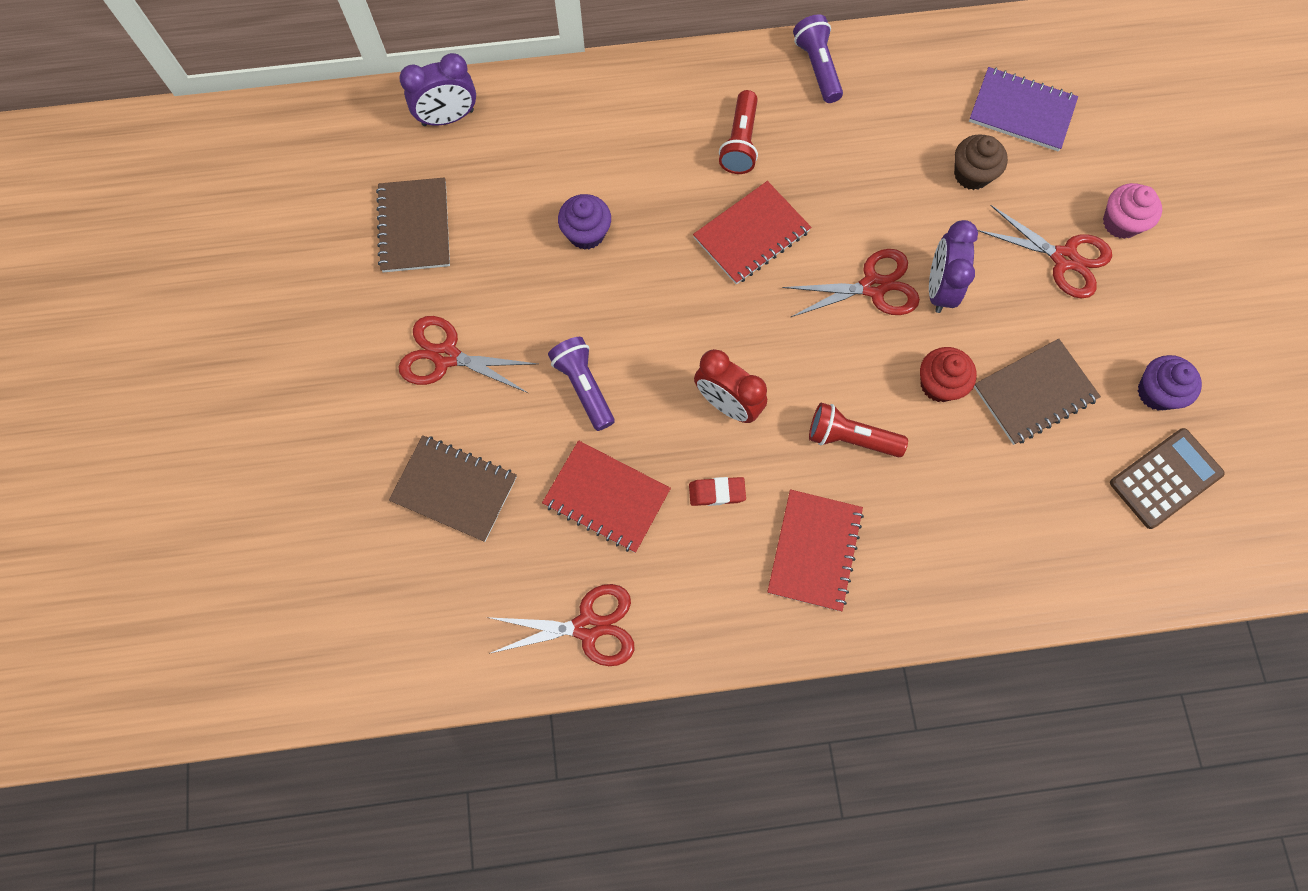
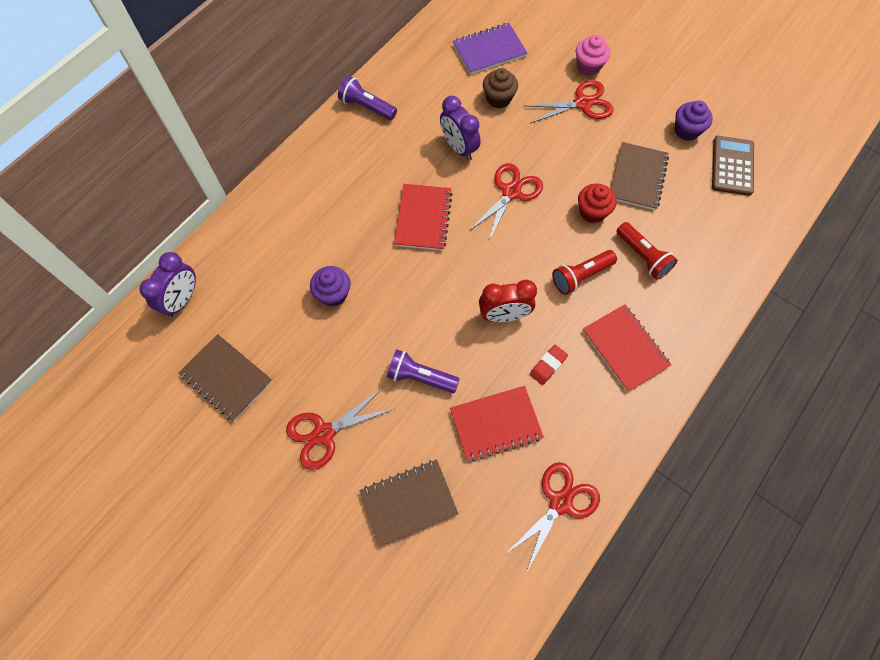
camera: 45 degrees left, 5 degrees down
(740, 142) = (367, 176): red flashlight -> red flashlight (642, 256)
(939, 288) = (542, 166): purple clock -> purple clock (459, 148)

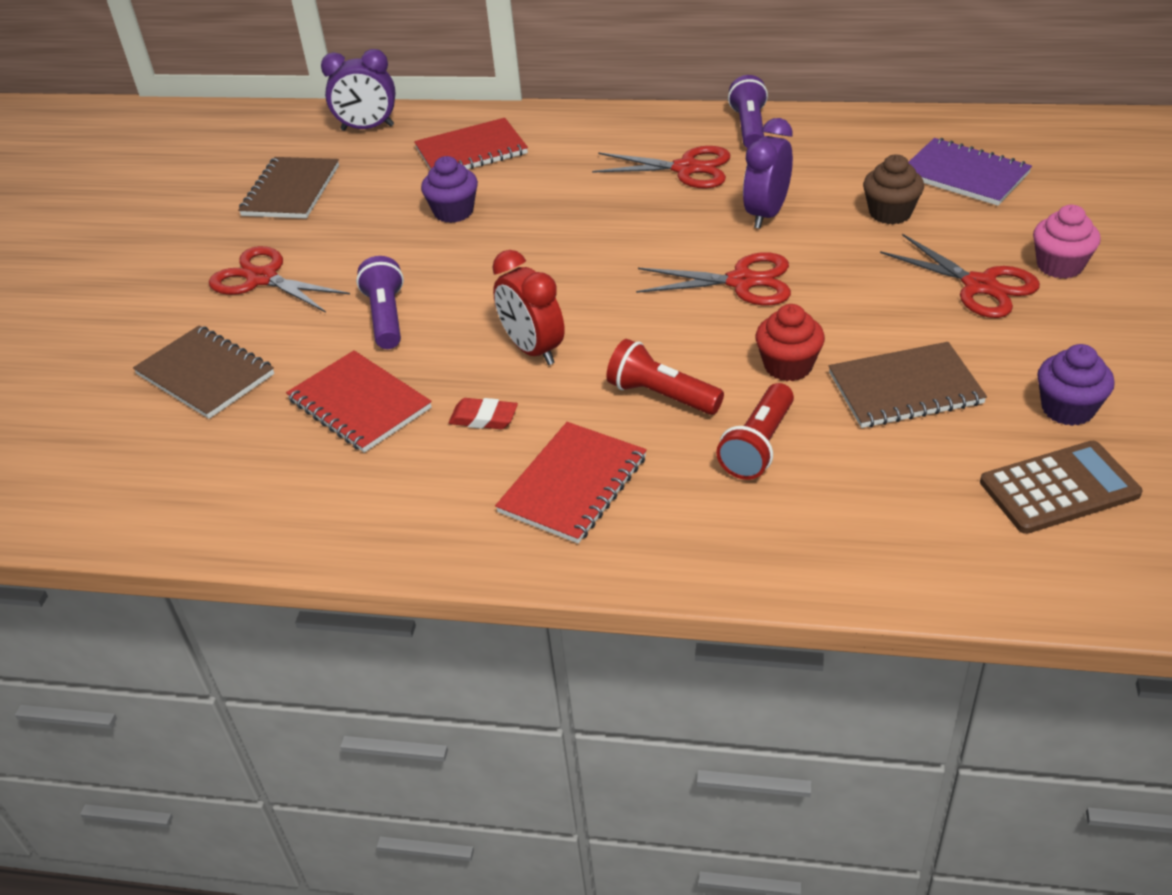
camera: 65 degrees right, 25 degrees down
(423, 218) = (624, 230): red notebook -> red notebook (471, 151)
(560, 502) = (274, 508): red scissors -> red scissors (686, 169)

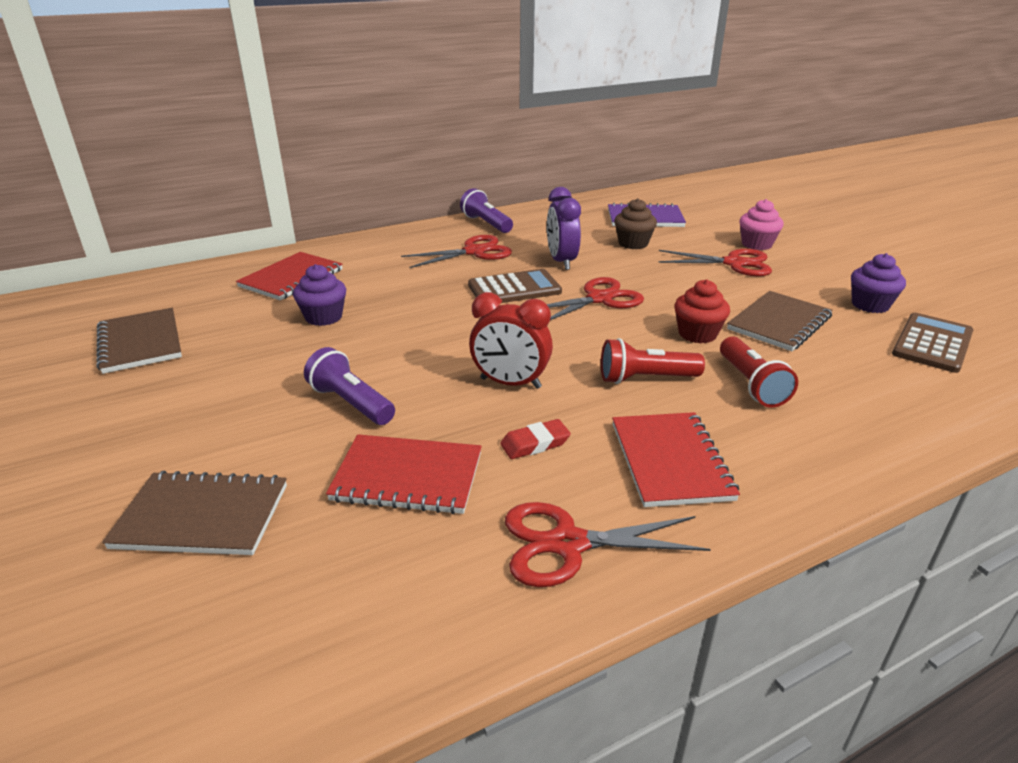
camera: 40 degrees left, 10 degrees down
(262, 278) = (182, 414): red scissors -> red scissors (568, 544)
(367, 128) = (174, 285): purple clock -> none
(668, 236) = (514, 289): none -> brown calculator

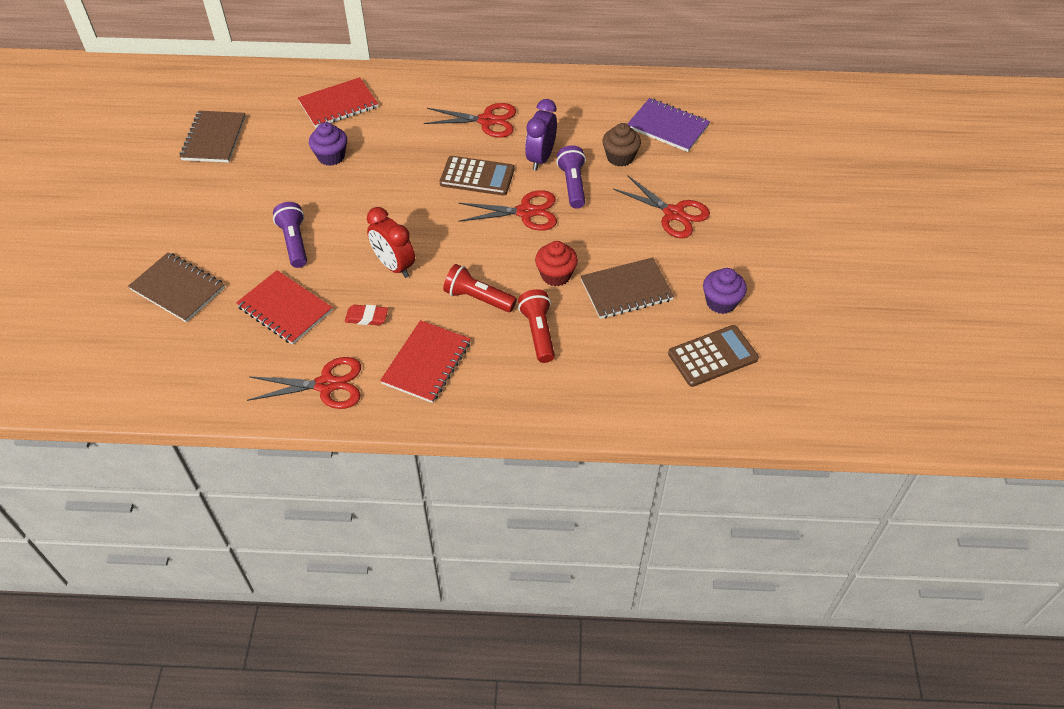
camera: 30 degrees right, 20 degrees up
(486, 224) = (528, 86): purple flashlight -> purple flashlight (573, 185)
(568, 544) = (326, 385): red scissors -> red scissors turned 150 degrees clockwise
(751, 384) = (538, 332): red flashlight -> red flashlight turned 150 degrees clockwise
(756, 244) = (723, 198): pink cupcake -> none

